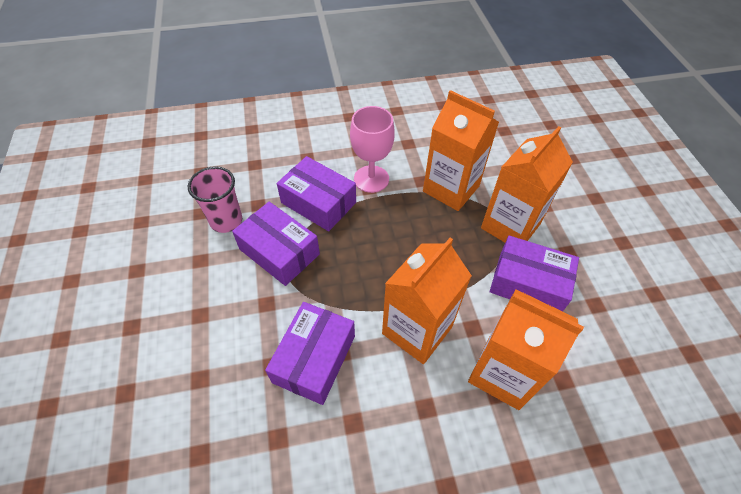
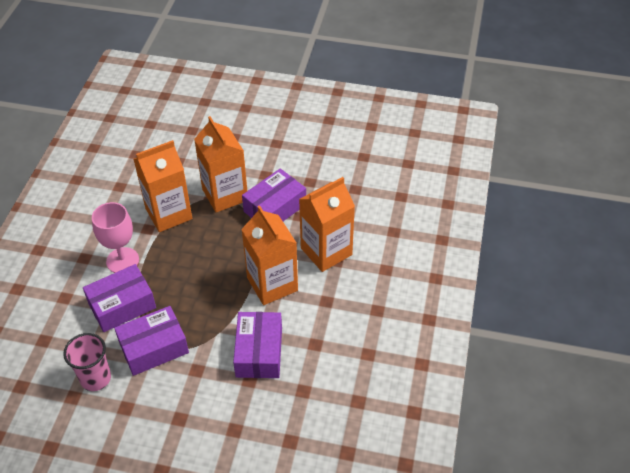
camera: 65 degrees left, 5 degrees down
(314, 359) = (259, 352): purple box -> purple box turned 45 degrees clockwise

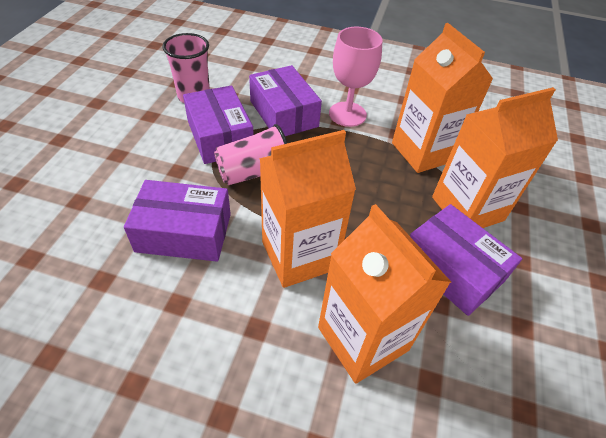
camera: 90 degrees right, 0 degrees up
(196, 318) = (254, 172): none -> pink cup

